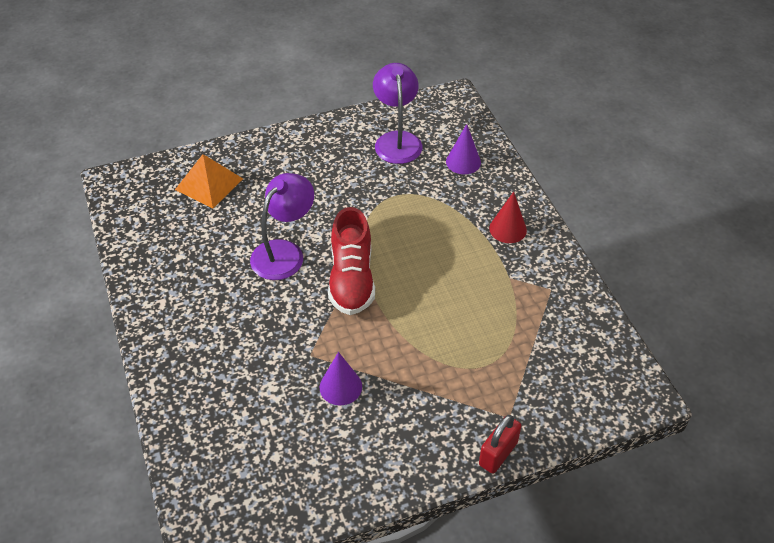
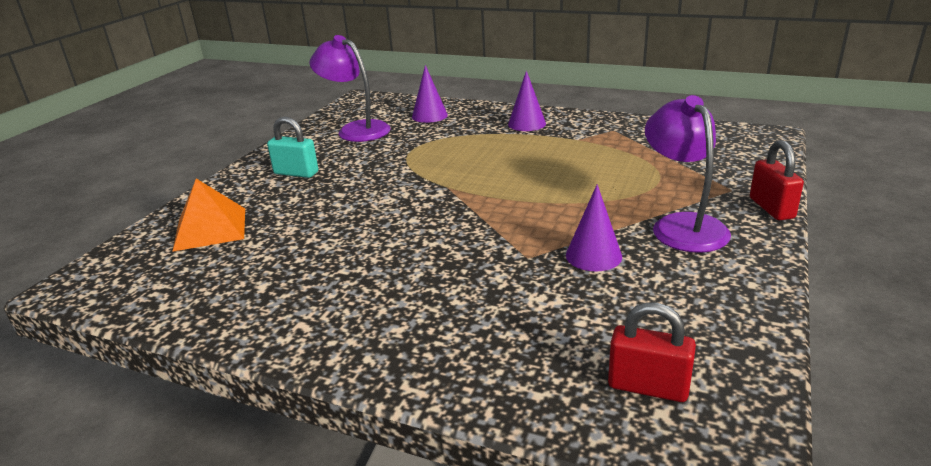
camera: 45 degrees left, 20 degrees down
(230, 482) = (648, 387): none -> red padlock
(284, 252) = (375, 222): purple lamp -> purple lamp (682, 225)
(306, 164) = (296, 173): none -> turquoise padlock
(351, 279) = (468, 201): red shoe -> none
(508, 229) = (527, 124): red cone -> purple cone

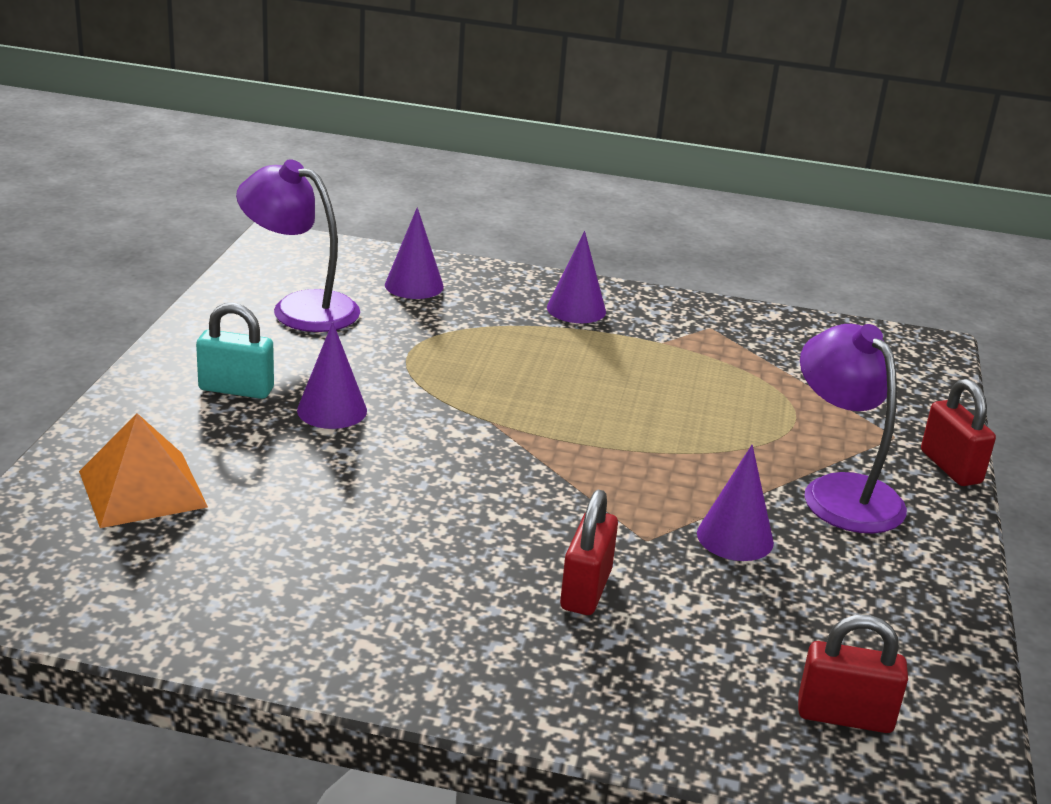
camera: 15 degrees left, 0 degrees up
(348, 183) = (332, 410): none -> purple cone
(472, 290) = (586, 590): none -> red padlock

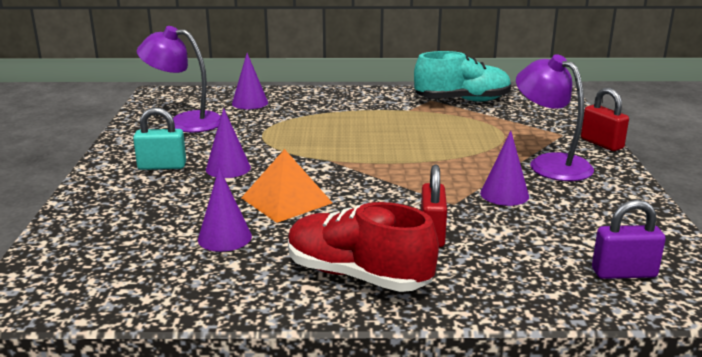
camera: 10 degrees left, 5 degrees down
(142, 489) = (121, 226): orange pyramid -> orange pyramid (286, 200)
(444, 639) = (358, 275): none -> red shoe
(576, 309) = (351, 101): purple cone -> purple cone (224, 237)
(761, 338) = (462, 101): none -> turquoise shoe
(844, 716) = (624, 273): red padlock -> purple padlock

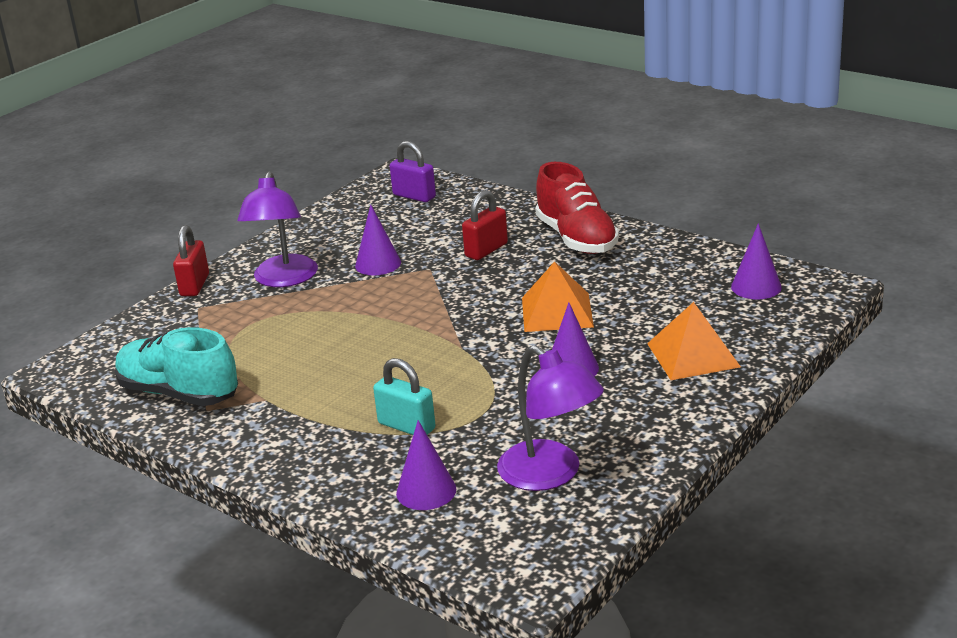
camera: 140 degrees left, 5 degrees up
(135, 200) = (693, 355): none -> orange pyramid
(162, 166) = (638, 394): turquoise padlock -> turquoise padlock (406, 426)
(224, 237) = (642, 292): purple cone -> purple cone (756, 287)

